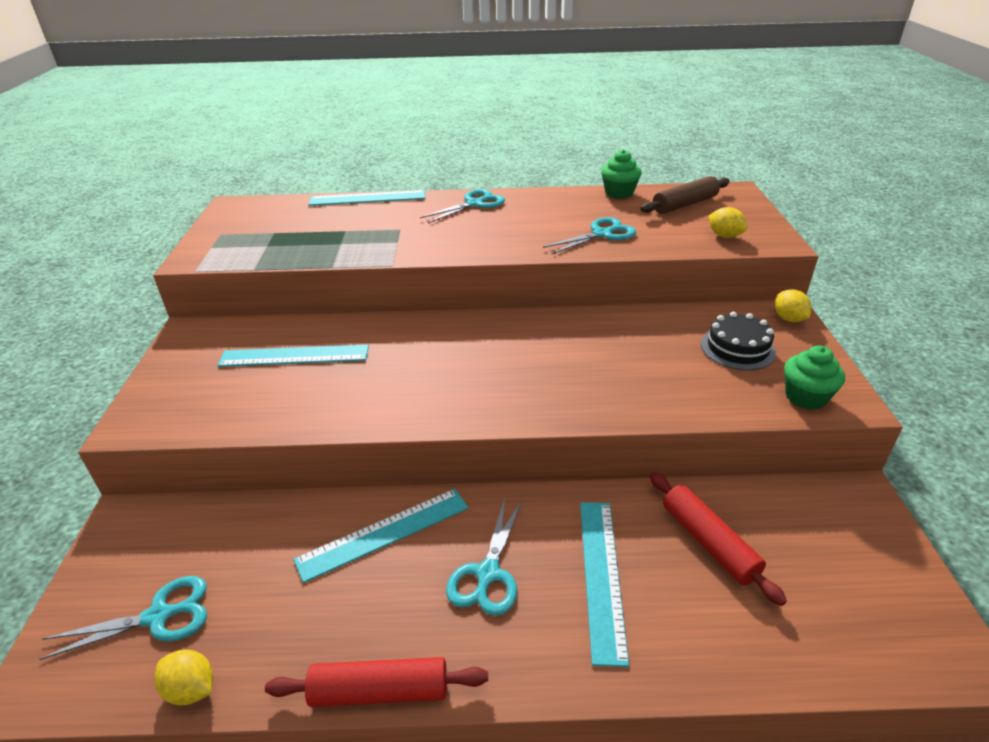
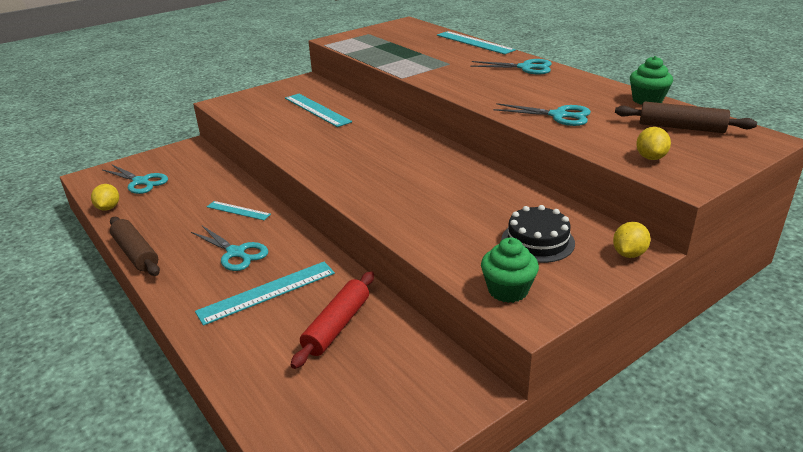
camera: 55 degrees right, 5 degrees down
(380, 691) = (136, 253): red rolling pin -> brown rolling pin
(384, 533) = (238, 210): turquoise ruler -> turquoise ruler, size x0.61
(488, 573) = (236, 253): turquoise scissors -> turquoise scissors turned 120 degrees counterclockwise

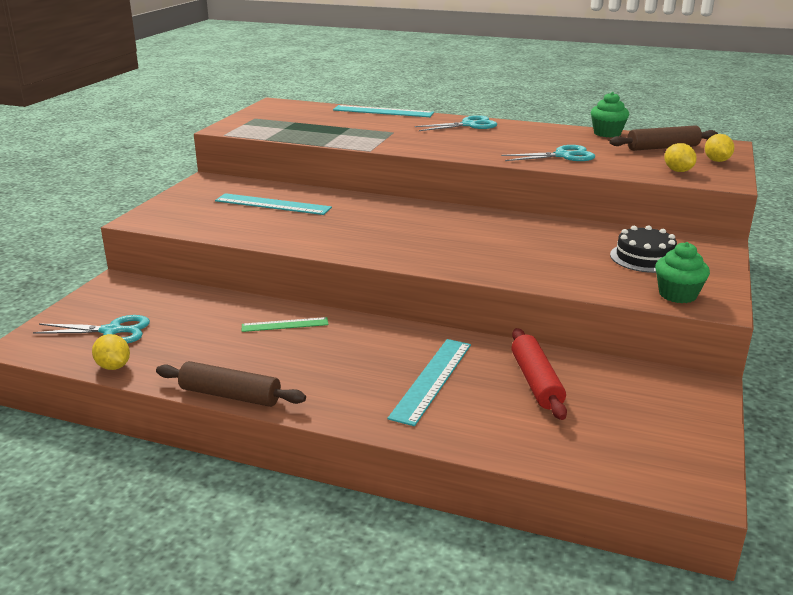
camera: 35 degrees left, 5 degrees down
(236, 253) = (345, 360): turquoise scissors -> none
(238, 210) = (285, 324): turquoise ruler -> green ruler
(628, 254) = (715, 248): yellow lemon -> yellow lemon (717, 161)

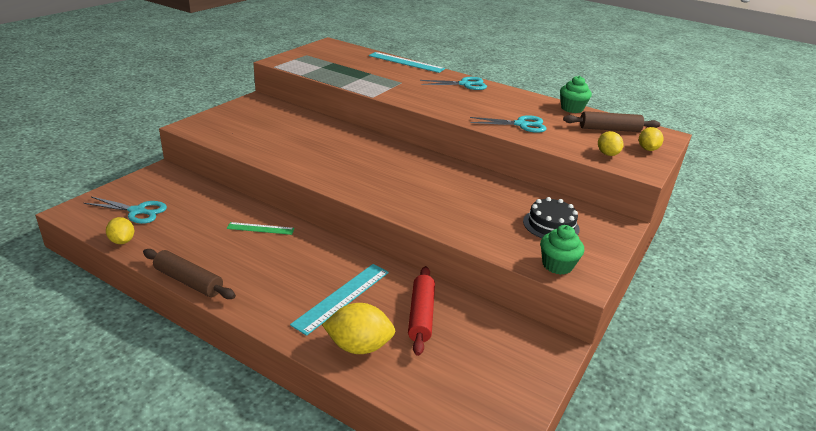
camera: 10 degrees right, 5 degrees up
(272, 204) = (291, 128): turquoise ruler -> none
(484, 426) = (359, 346): none -> yellow lemon

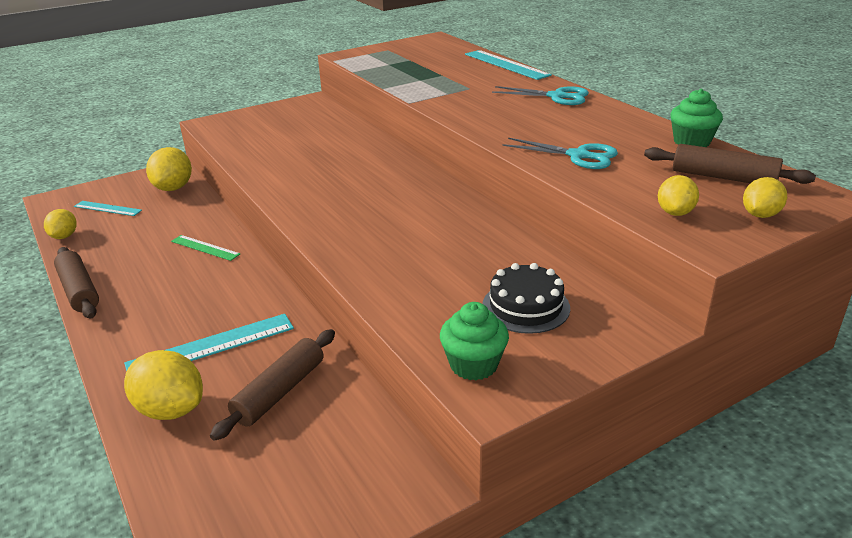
camera: 30 degrees right, 0 degrees up
(137, 211) = (107, 208): turquoise scissors -> turquoise ruler
(180, 185) = (173, 188): none -> yellow lemon
(421, 315) = (279, 392): red rolling pin -> brown rolling pin

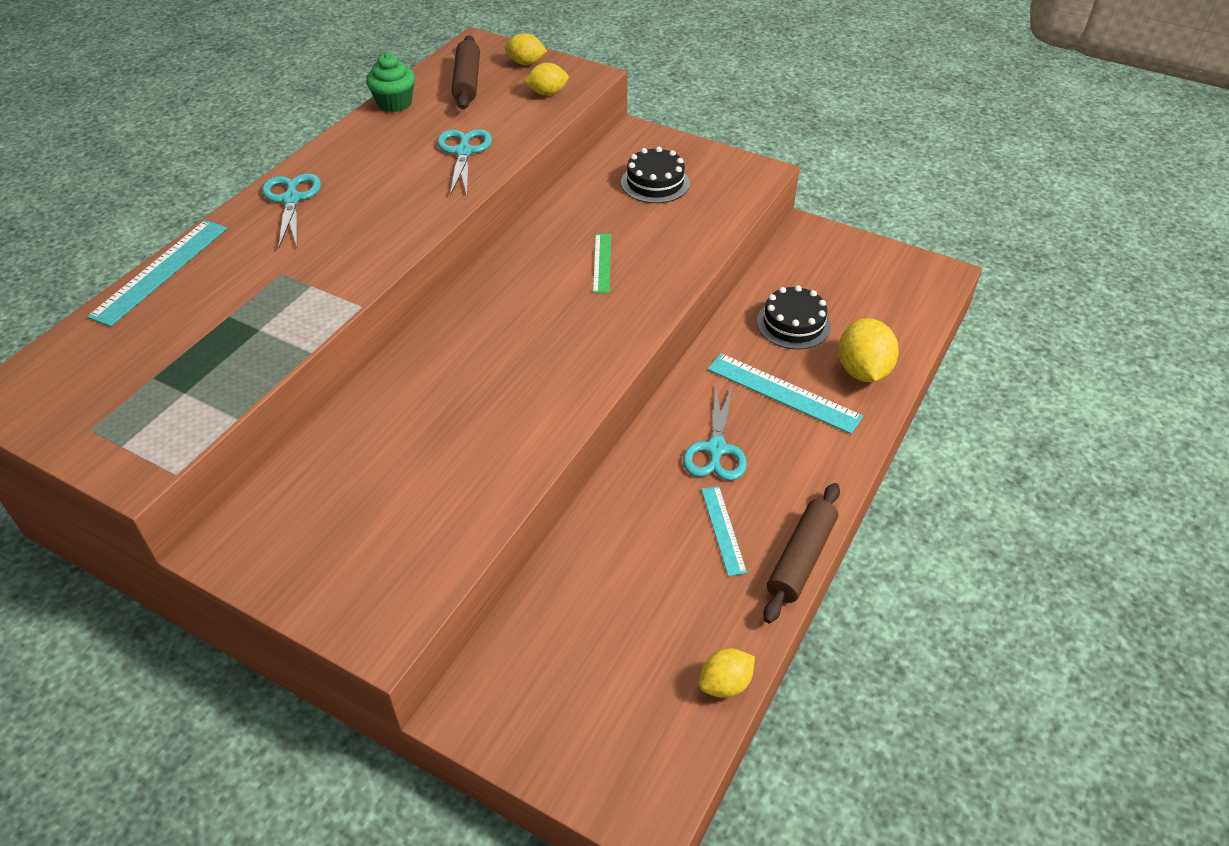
camera: 120 degrees left, 15 degrees up
(107, 208) = (627, 697): turquoise ruler -> turquoise ruler (723, 530)
(173, 188) = (521, 657): yellow lemon -> none
(205, 247) = (646, 503): green ruler -> green ruler (602, 263)
(206, 290) = (716, 449): none -> turquoise scissors
(279, 392) = (793, 324): brown rolling pin -> black cake
(473, 365) = (738, 186): green cupcake -> none

